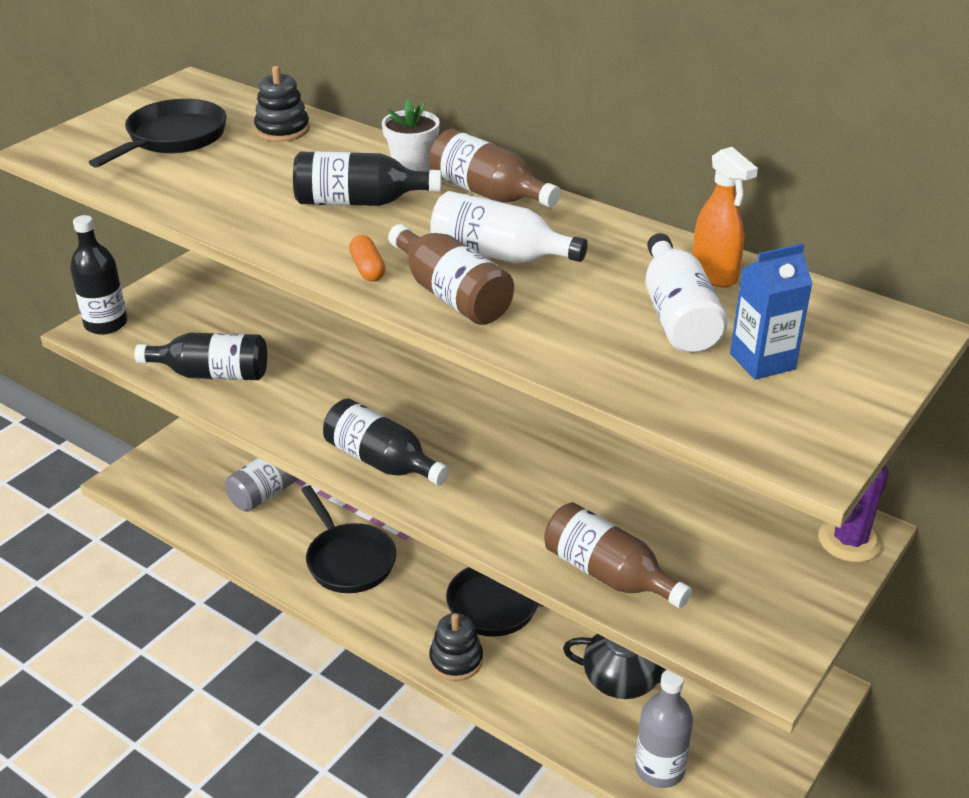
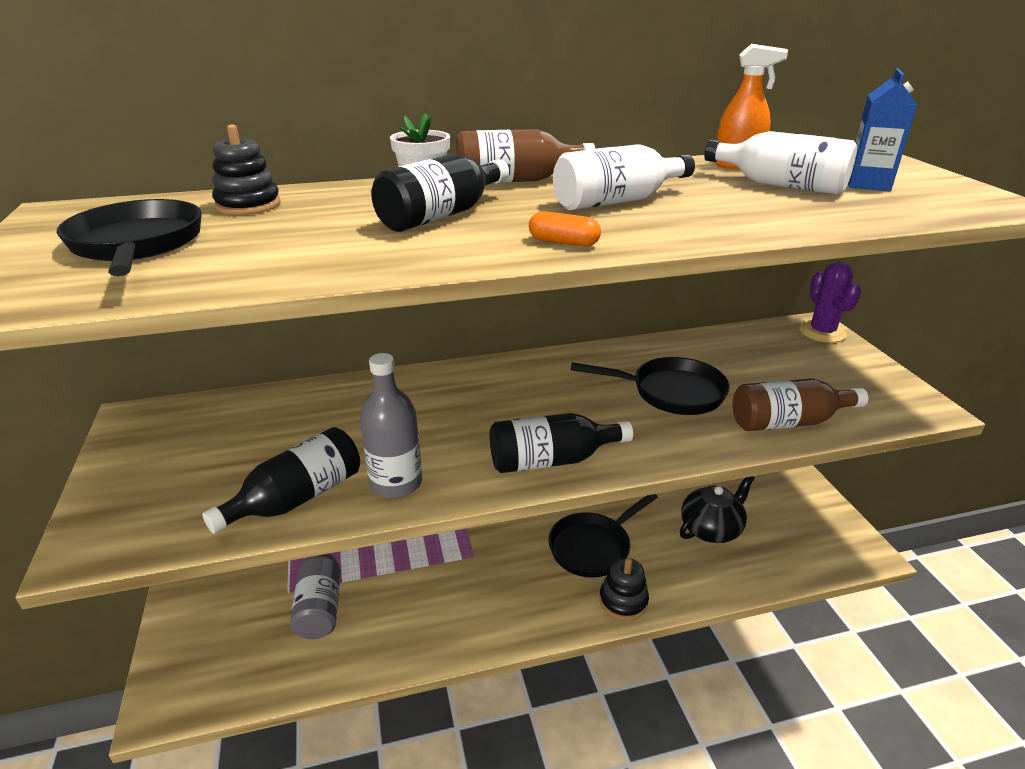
camera: 50 degrees left, 5 degrees down
(106, 324) = (95, 533): black bottle -> none
(348, 560) = (457, 602): black pan -> black pan (671, 392)
(451, 295) = (657, 229): brown bottle -> none
(659, 768) = (801, 558): grey bottle -> grey bottle (396, 483)

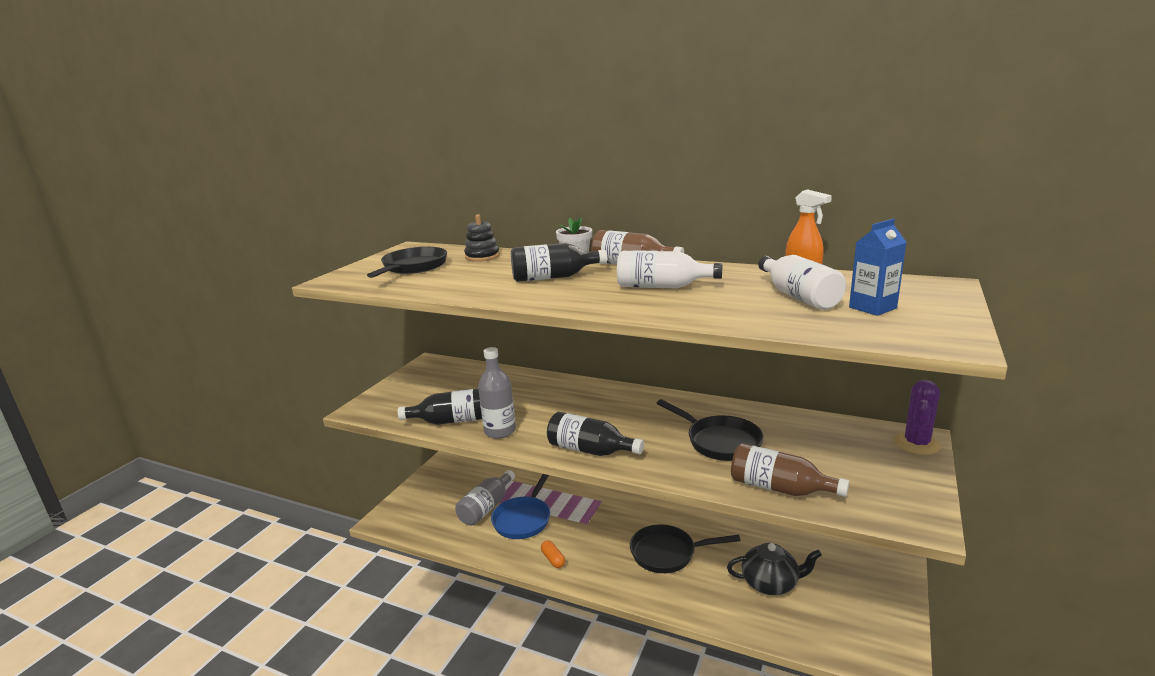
camera: 40 degrees right, 10 degrees down
(389, 590) = (523, 519): none -> blue pan
(563, 242) = (581, 302): orange capsule -> orange capsule (553, 559)
(623, 601) = (653, 593): black stacking toy -> none

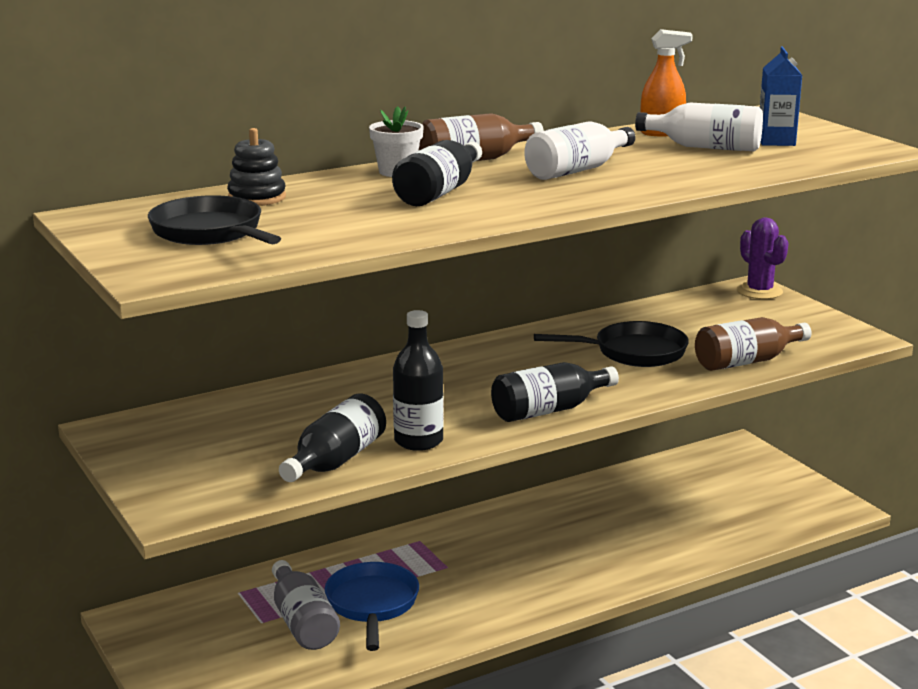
camera: 55 degrees left, 0 degrees up
(500, 431) = (418, 441): grey bottle -> black bottle
(523, 519) = (372, 605): blue pan -> blue pan turned 150 degrees counterclockwise
(553, 559) = (480, 613): orange capsule -> none
(667, 553) = (570, 542): black pan -> none
(770, 583) = (686, 511): black teapot -> none

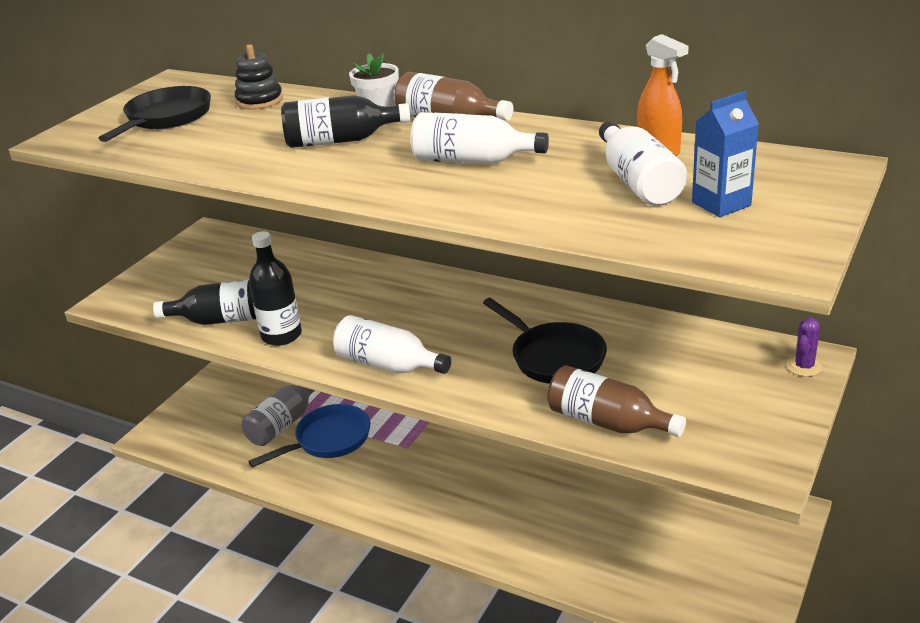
camera: 60 degrees right, 10 degrees up
(549, 410) = (388, 365): black bottle -> white bottle
(759, 291) = (804, 367): purple cactus -> purple cactus, size x0.63

